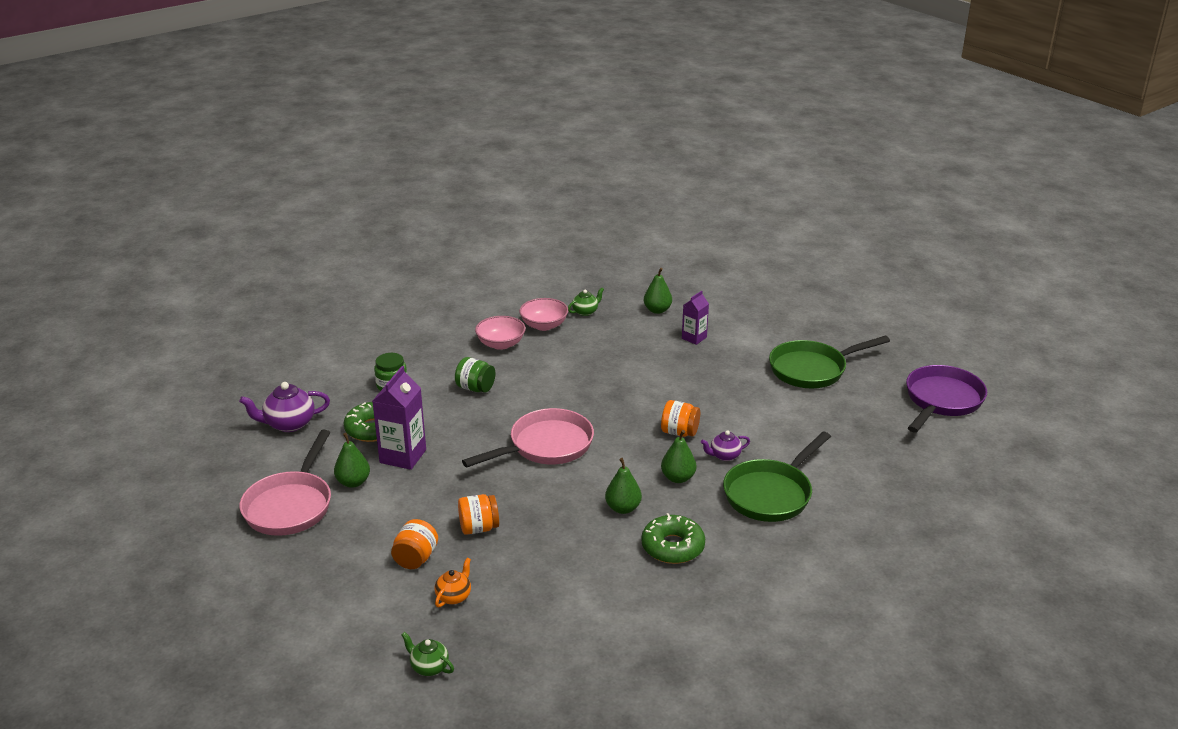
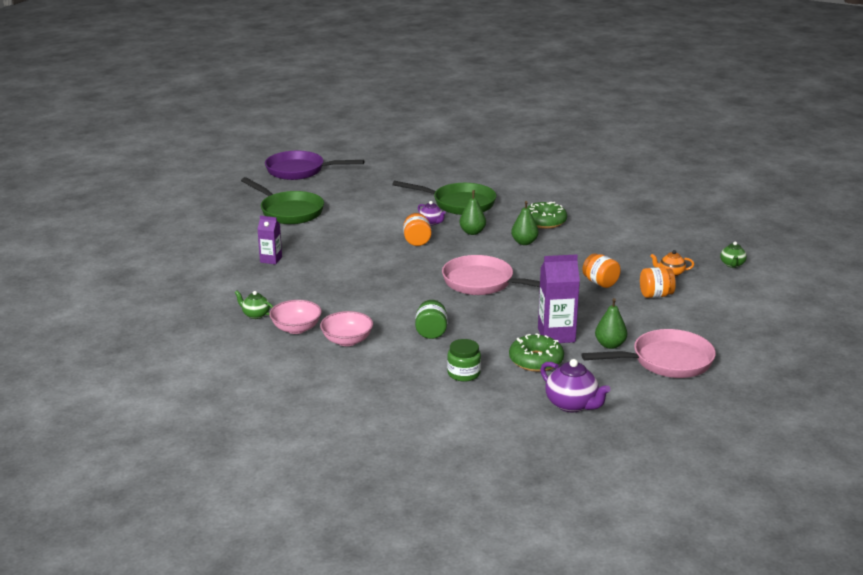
camera: 115 degrees left, 5 degrees down
(657, 310) = (230, 283): green pear -> none

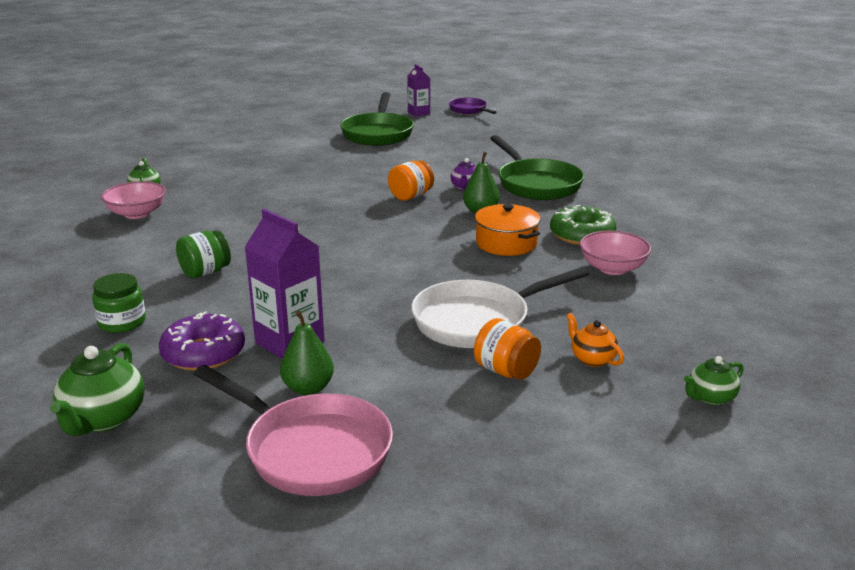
camera: 50 degrees right, 0 degrees up
(271, 259) = (268, 159): purple carton -> purple carton (418, 113)
(300, 171) = (469, 110): purple pan -> purple pan, size x0.56
(347, 341) = (136, 242): pink bowl -> pink bowl (612, 268)
(483, 283) = (365, 257): pink pan -> none
(524, 242) = (506, 243): green pear -> orange pot
(536, 360) = (203, 353): green donut -> purple donut
(572, 405) = (103, 419): purple teapot -> green teapot
(600, 283) = (478, 321): orange jar -> white pan

